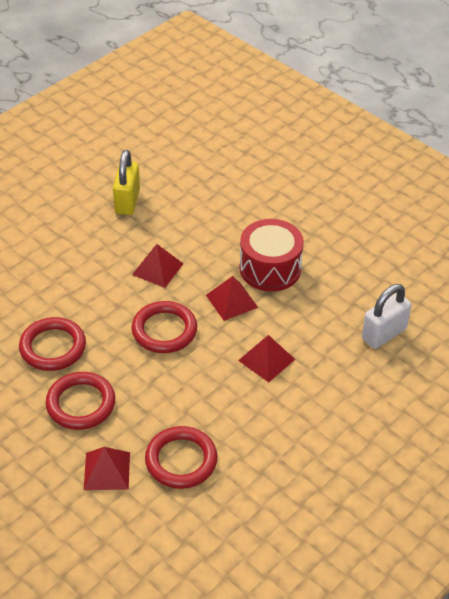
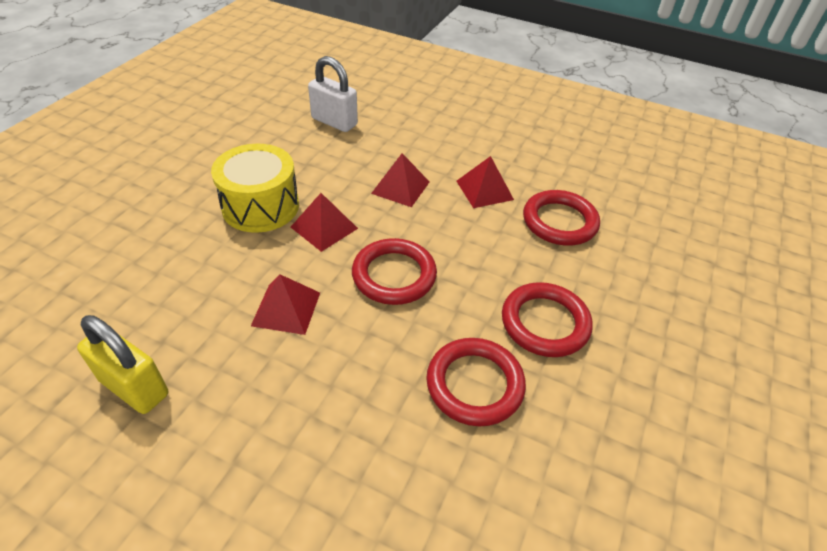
camera: 110 degrees left, 0 degrees up
(107, 471) = (612, 273): red pyramid -> red pyramid (484, 190)
(127, 201) = (134, 387): yellow padlock -> yellow padlock turned 45 degrees clockwise
(270, 268) = (260, 206): red drum -> yellow drum

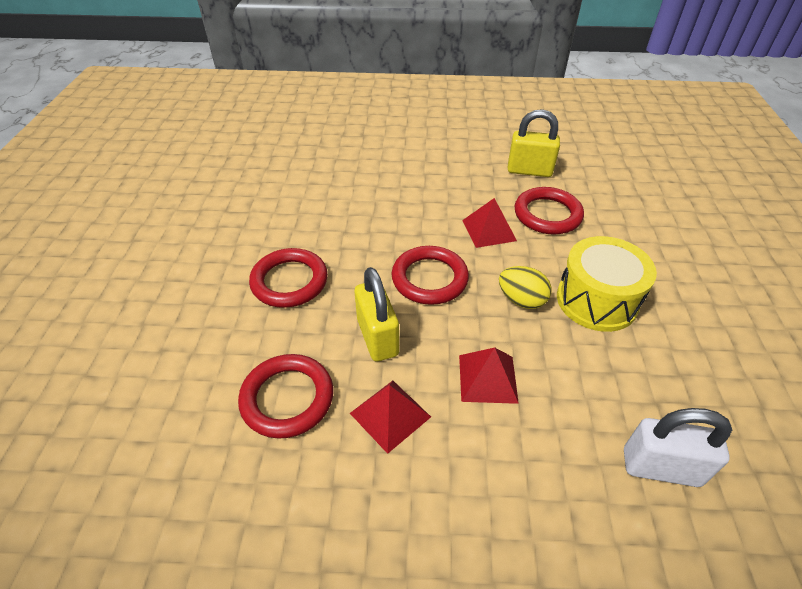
camera: 160 degrees right, 0 degrees up
(324, 227) = (521, 300): red pyramid -> yellow egg
(472, 240) = (377, 337): none -> yellow padlock
(474, 384) = (333, 227): red ring -> red ring (547, 214)

